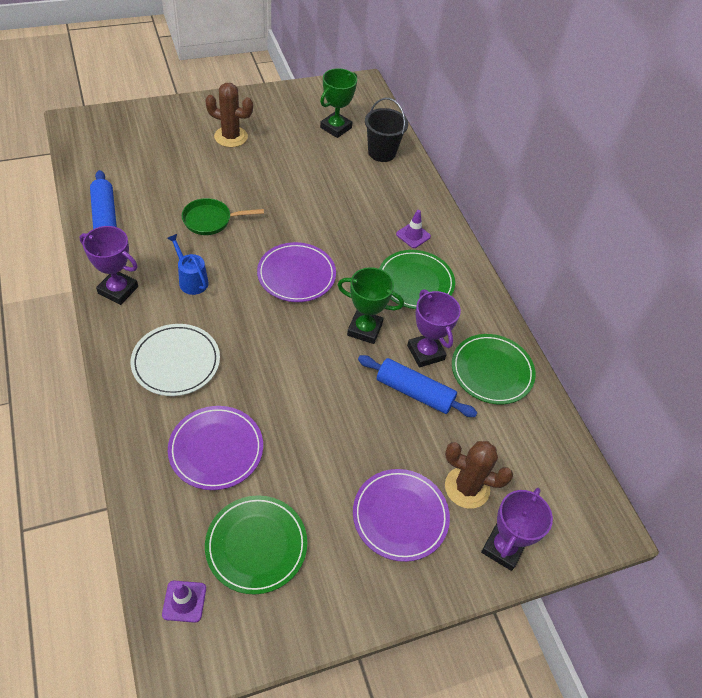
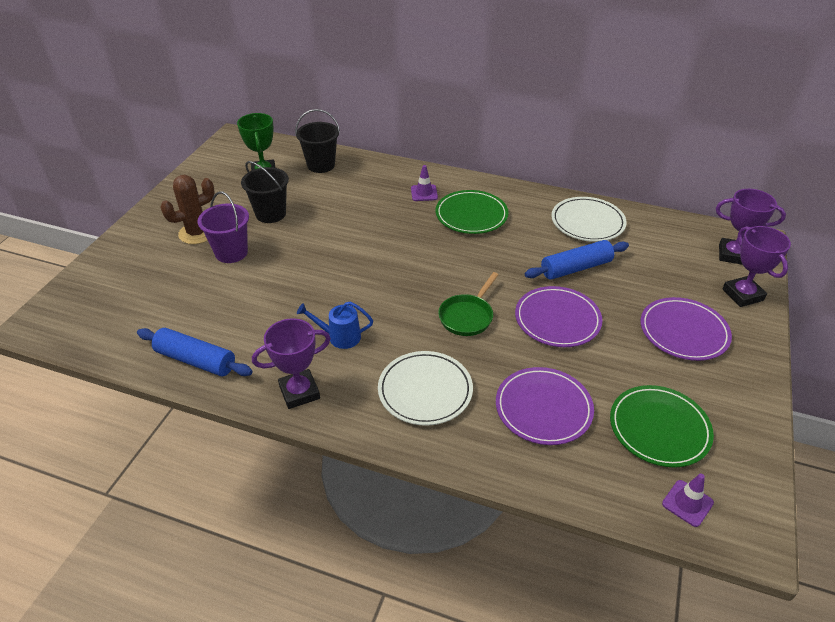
camera: 45 degrees left, 10 degrees down
(211, 220) = (282, 292): green pan -> green pan (467, 316)
(227, 167) = (231, 252): none -> purple bucket
(291, 161) = (270, 214): none -> black bucket
(296, 275) = (400, 271): purple plate -> purple plate (557, 319)
(364, 329) = (493, 263): green trophy -> none
(425, 352) = (543, 244): purple trophy -> purple trophy (733, 255)
(467, 487) = (681, 286): brown cactus -> none
(492, 371) = (587, 222): green plate -> white plate

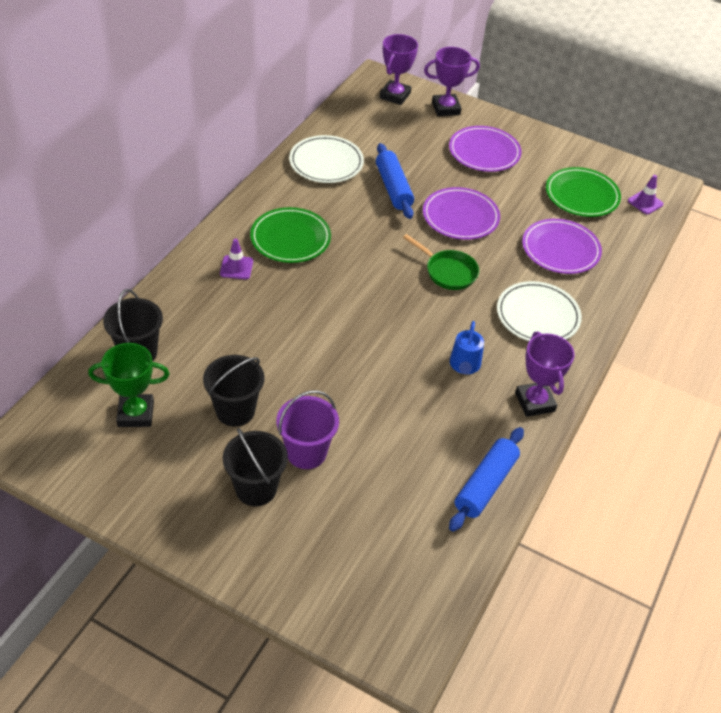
camera: 85 degrees left, 5 degrees up
(197, 233) = (256, 488): brown cactus -> black bucket

